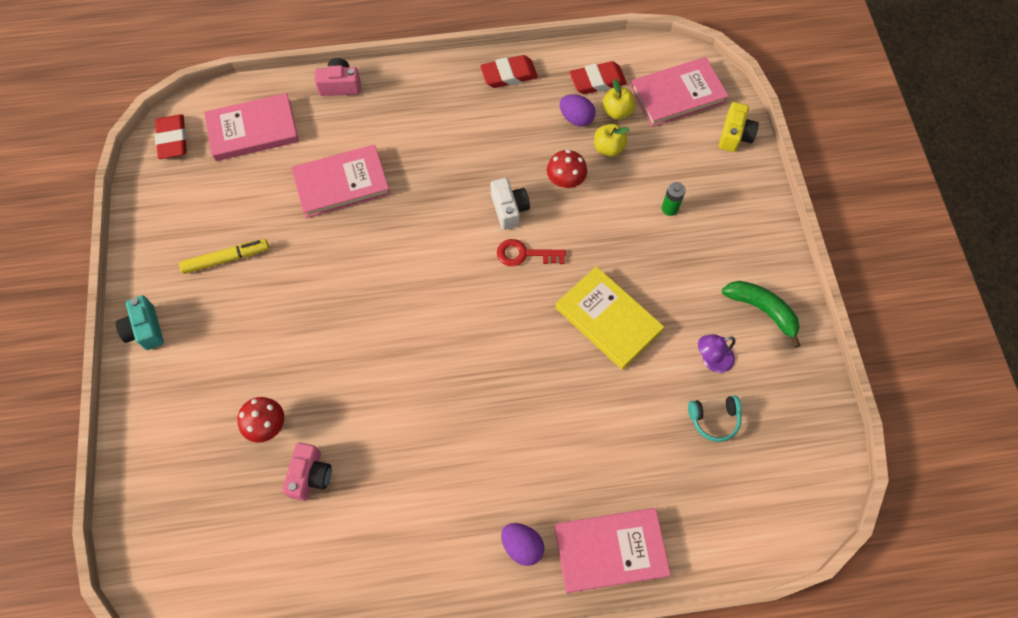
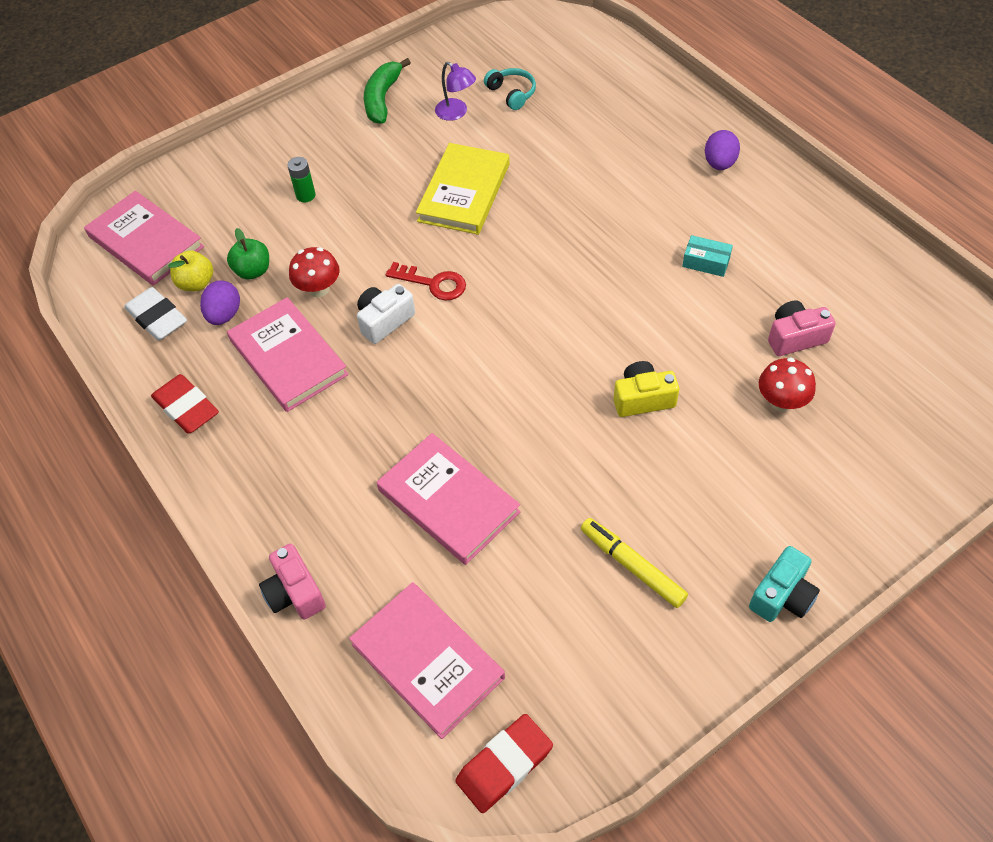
camera: 115 degrees left, 10 degrees down
(422, 459) = (706, 262): none -> turquoise box
(524, 254) = (433, 283): red key -> red key turned 45 degrees counterclockwise
(597, 81) = (157, 318): red eraser -> white eraser
(608, 148) = (253, 271): yellow apple -> green apple
(610, 550) = (675, 112): pink book -> pink book (288, 357)
(735, 135) = (182, 179): yellow camera -> yellow camera (643, 399)

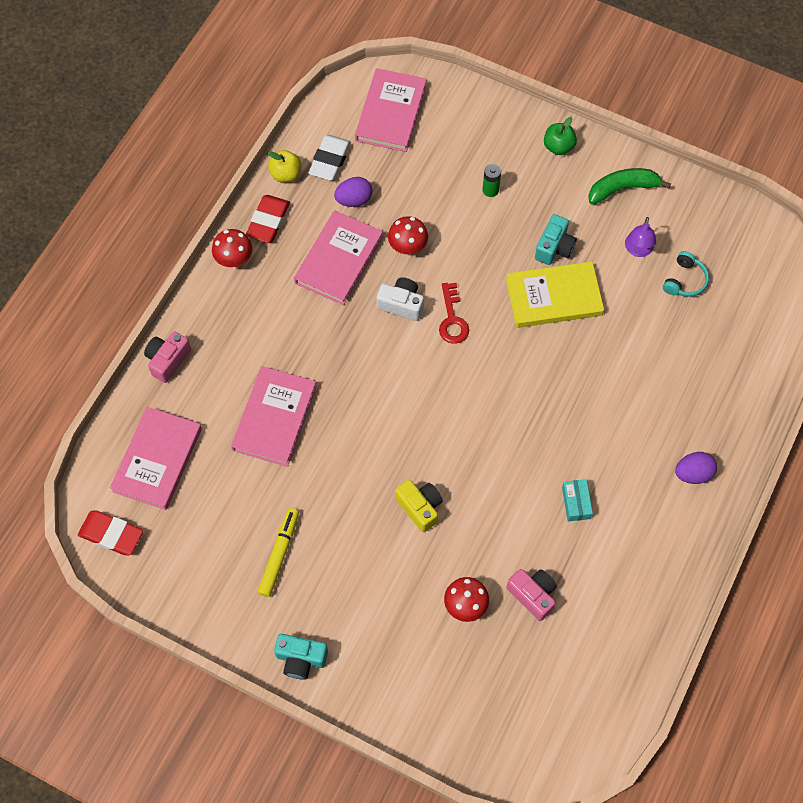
camera: 60 degrees right, 10 degrees up
(196, 283) = (371, 166): yellow apple -> yellow apple (286, 174)
(209, 463) = (234, 259): none -> red mushroom
(253, 271) = (401, 195): green apple -> green apple (558, 146)
(409, 171) = (554, 247): none -> turquoise camera

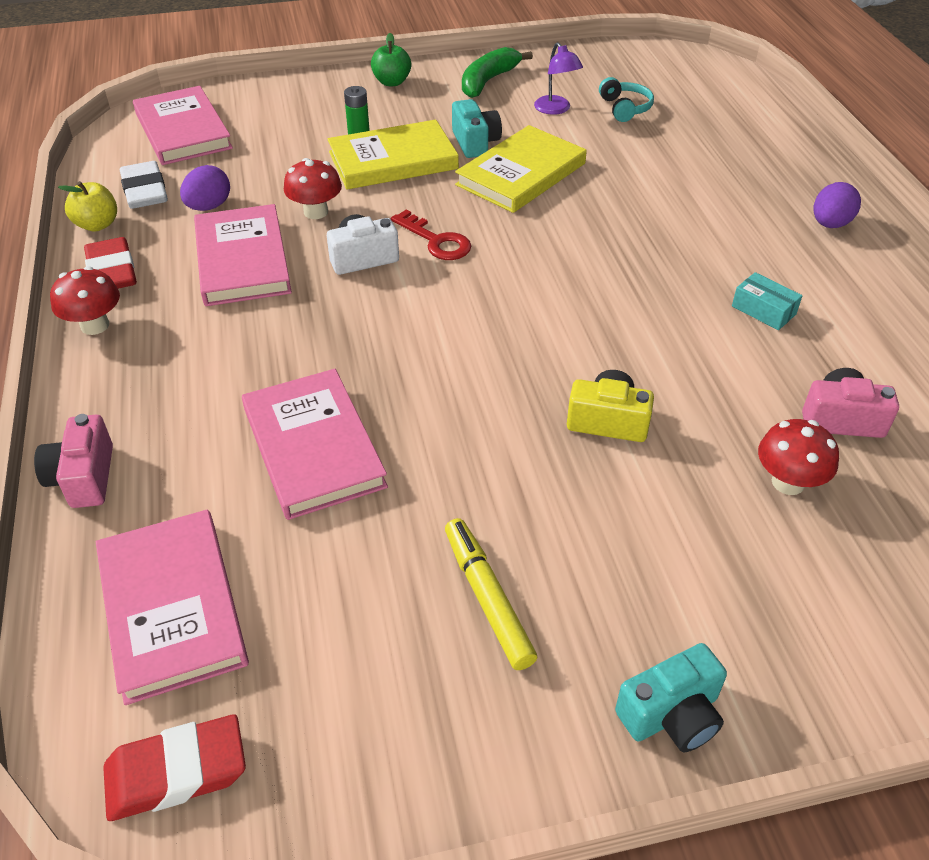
camera: 40 degrees left, 20 degrees down
(490, 230) = (393, 160): none -> yellow book

